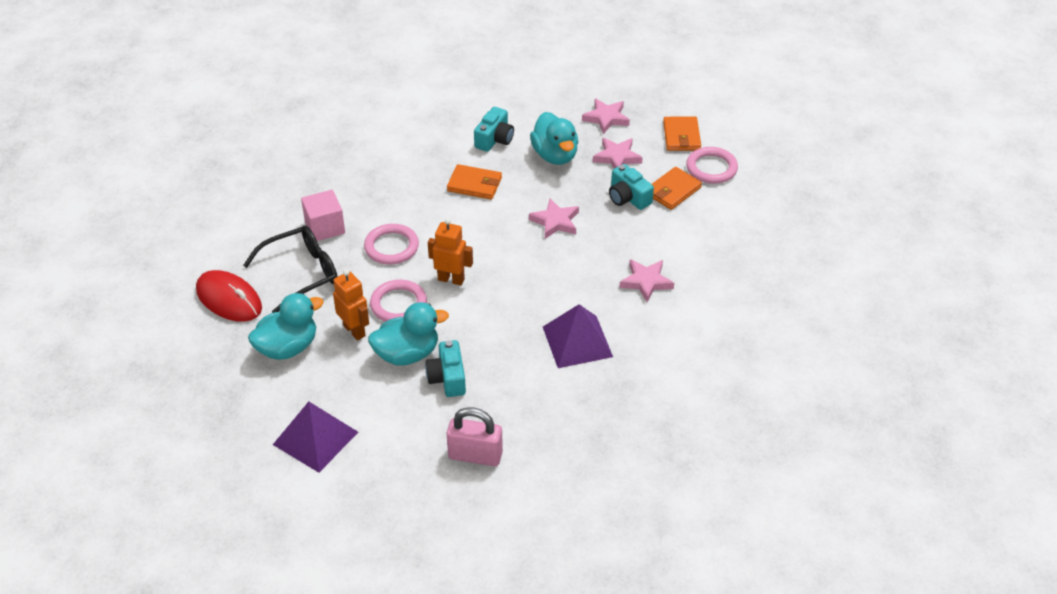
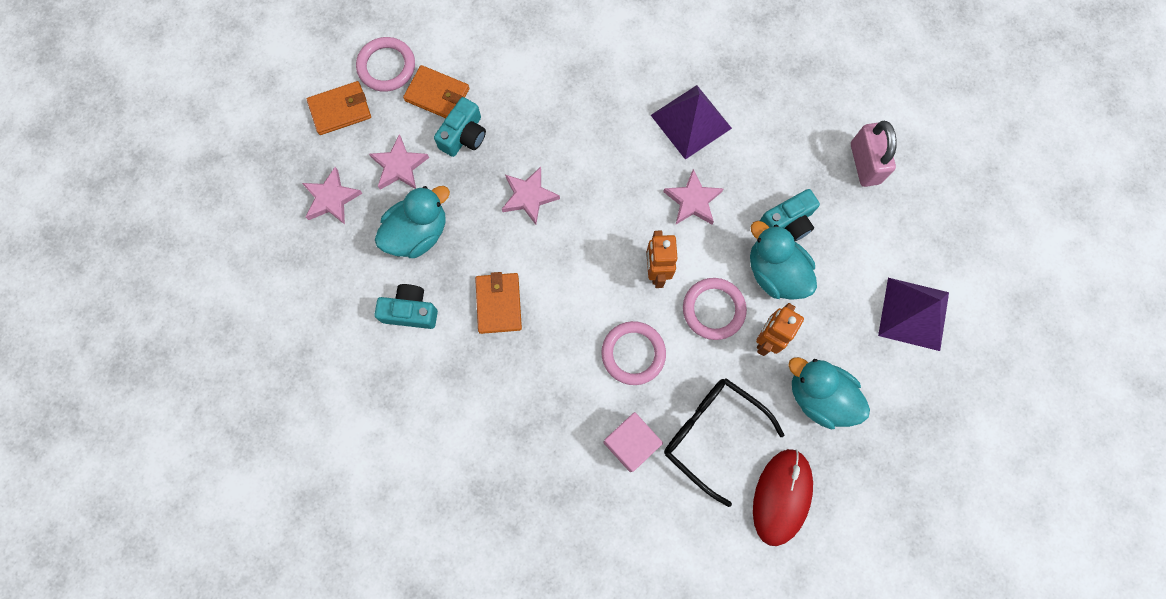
camera: 110 degrees left, 30 degrees up
(646, 282) = (585, 83): pink star -> pink star (693, 201)

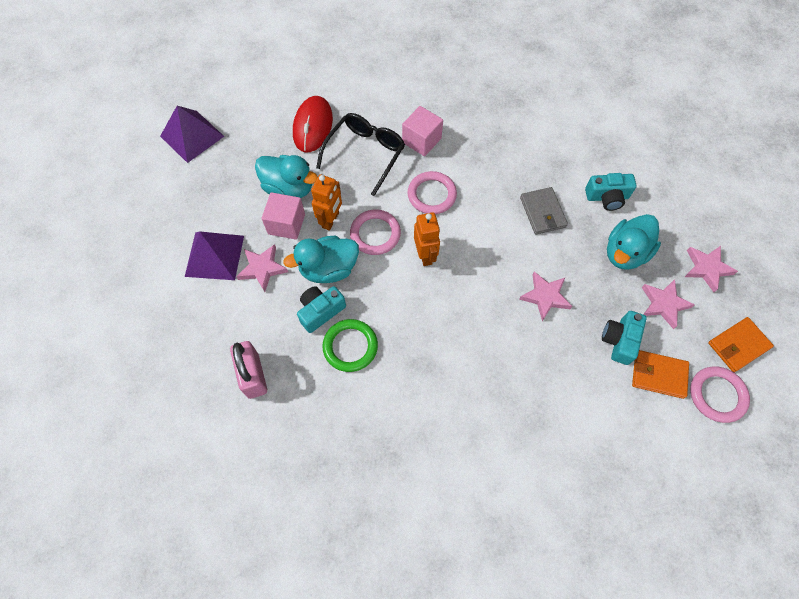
camera: 170 degrees right, 10 degrees down
(499, 303) = (542, 212): orange wallet -> grey wallet
(691, 121) = (418, 389): purple pyramid -> purple pyramid (192, 136)
(693, 201) = (405, 316): pink star -> pink star (262, 268)
(712, 434) = (365, 154): black glasses -> black glasses turned 90 degrees counterclockwise
(758, 177) = (350, 346): none -> green ring
(775, 272) = (328, 269): turquoise duck -> turquoise duck turned 120 degrees clockwise
(824, 342) = (286, 224): none -> pink cube

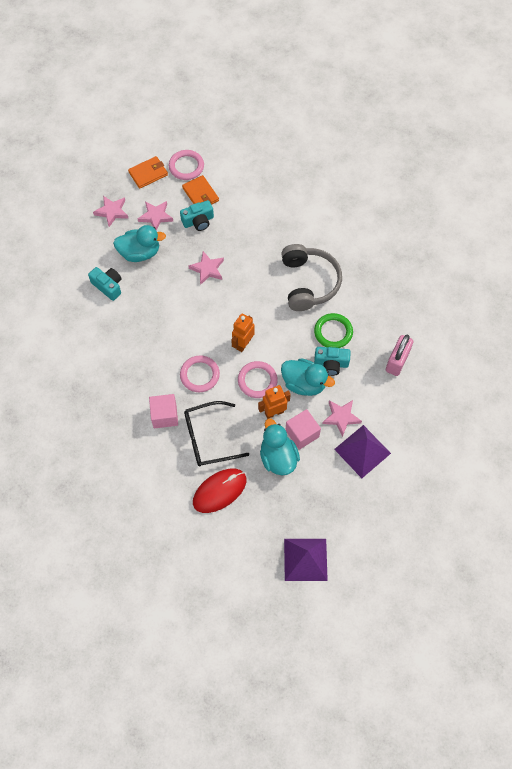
camera: 135 degrees left, 0 degrees up
(431, 379) = (308, 283): none -> grey headphones
(542, 212) = (153, 309): grey wallet -> none
(738, 345) = (148, 173): orange wallet -> orange wallet turned 45 degrees counterclockwise

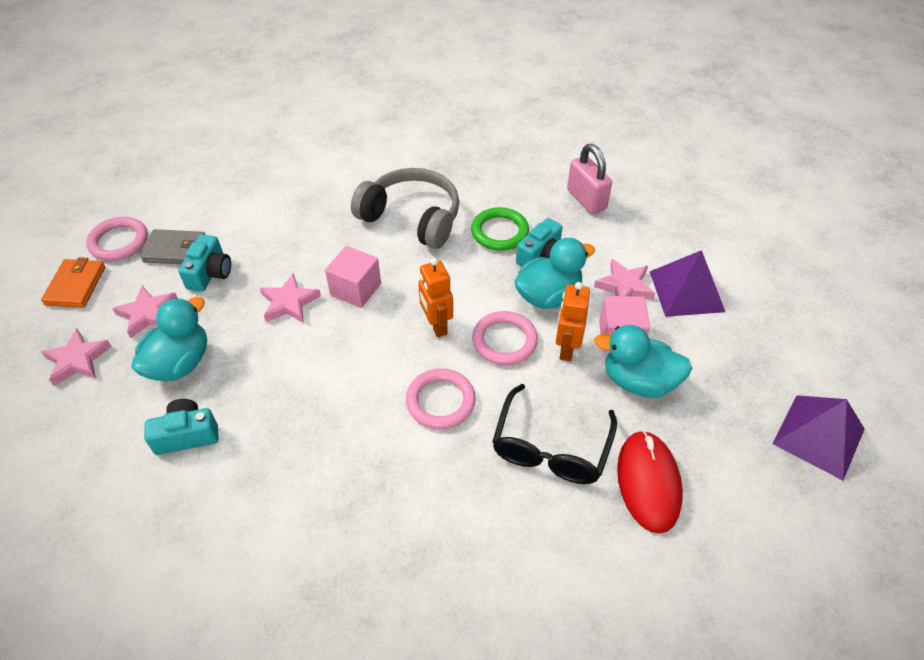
camera: 55 degrees left, 15 degrees down
(165, 415) = (470, 484): pink cube -> pink cube (355, 289)
(200, 194) = (175, 250): orange wallet -> grey wallet

